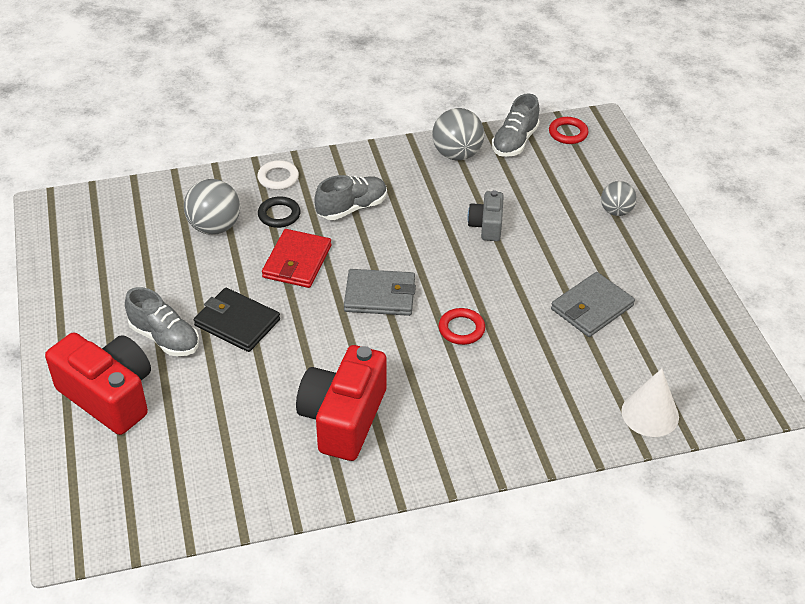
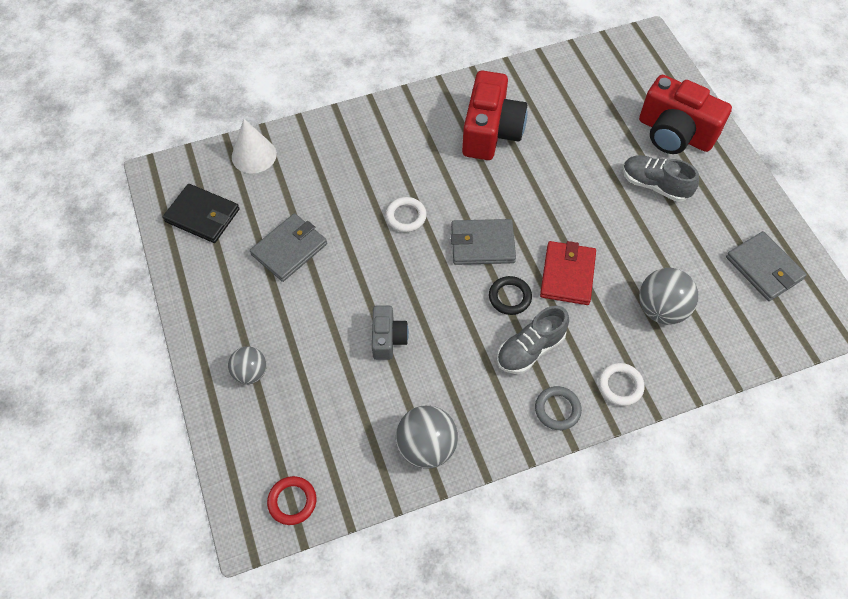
camera: 175 degrees right, 15 degrees up
(92, 251) = (764, 268): none -> grey wallet
(237, 322) = (600, 205): black wallet -> black wallet (202, 215)
(279, 215) = (602, 332): black ring -> black ring (510, 297)
(339, 167) = (557, 409): none -> grey ring
(461, 329) = (406, 216): red ring -> white ring
(514, 142) = (358, 477): grey shoe -> none

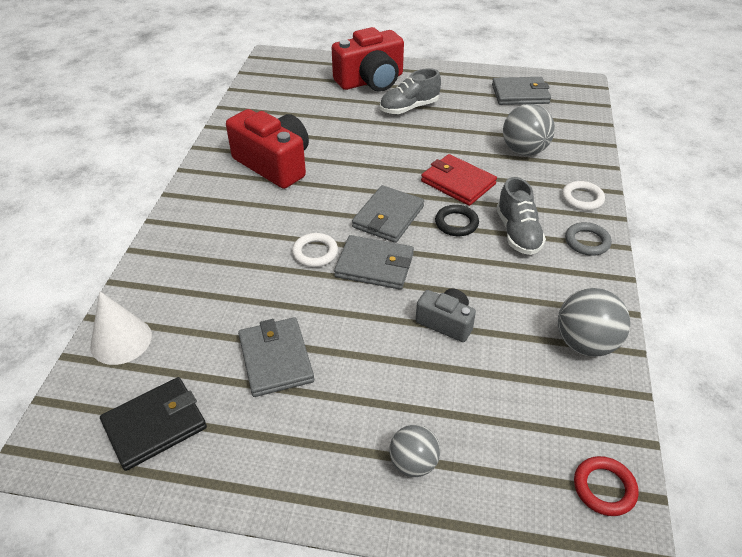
camera: 60 degrees left, 15 degrees down
(418, 262) = (374, 265): none -> grey wallet

